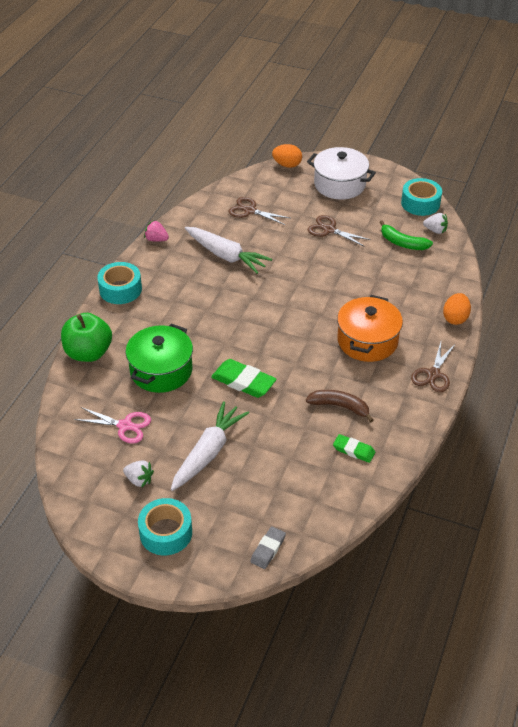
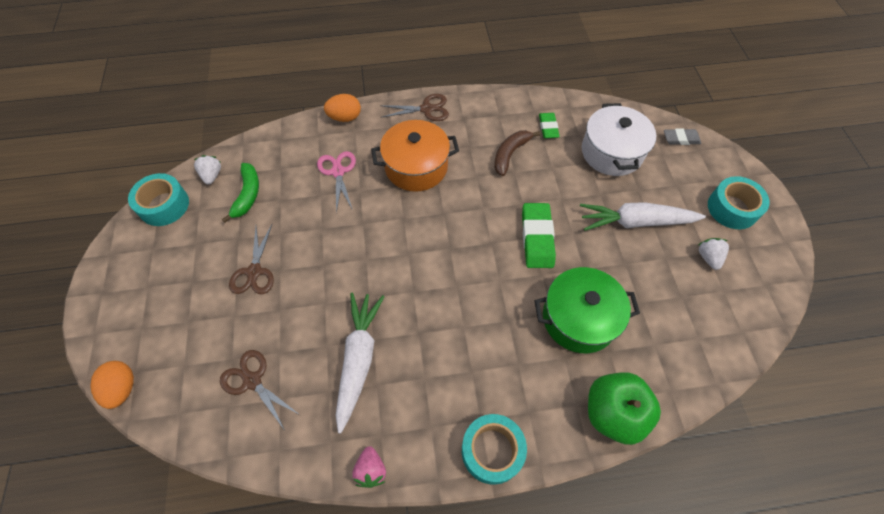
camera: 120 degrees left, 15 degrees up
(125, 426) = (668, 307): pink scissors -> pink scissors (338, 172)
(250, 211) = (252, 381): brown scissors -> brown scissors turned 135 degrees clockwise
(339, 184) = (152, 301): white pot -> white pot (611, 152)
(340, 407) = (510, 154): brown banana -> brown banana turned 45 degrees clockwise

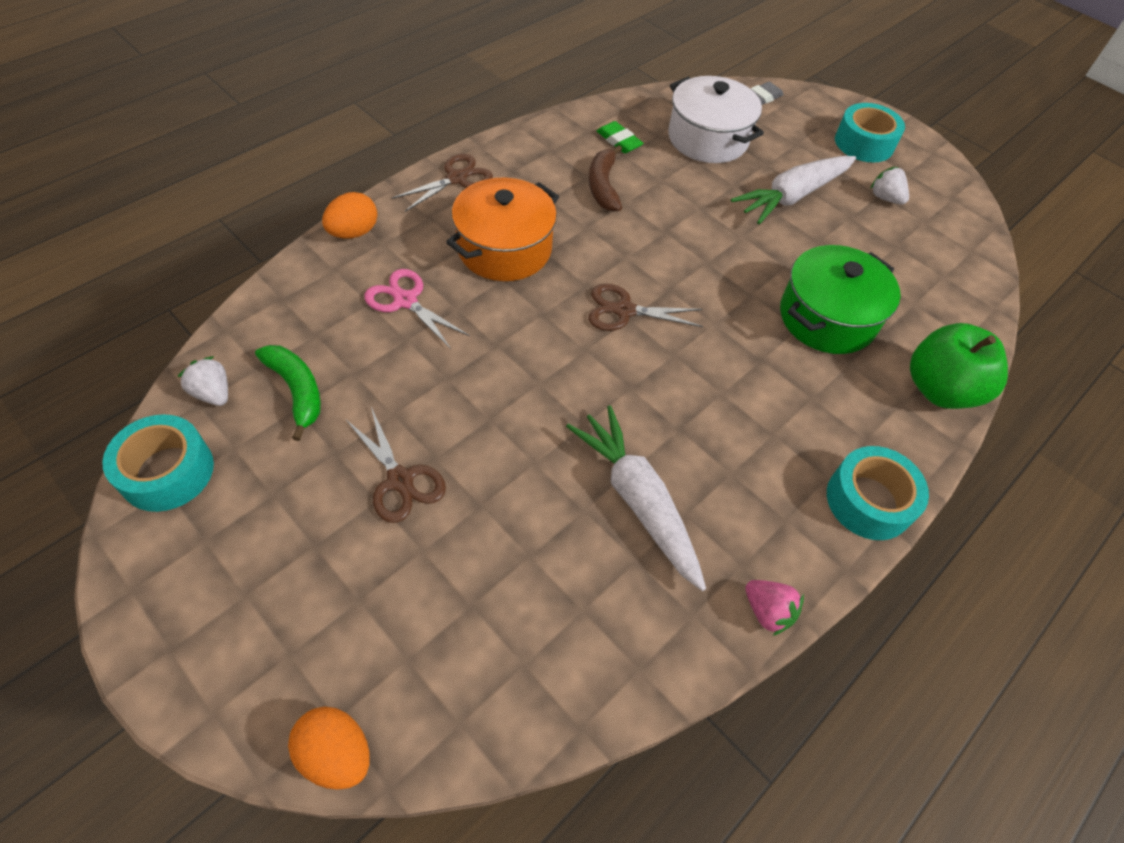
camera: 40 degrees left, 5 degrees down
(252, 381) = (526, 613): brown scissors -> brown scissors (624, 310)
(537, 238) = (712, 259): green eraser -> none

